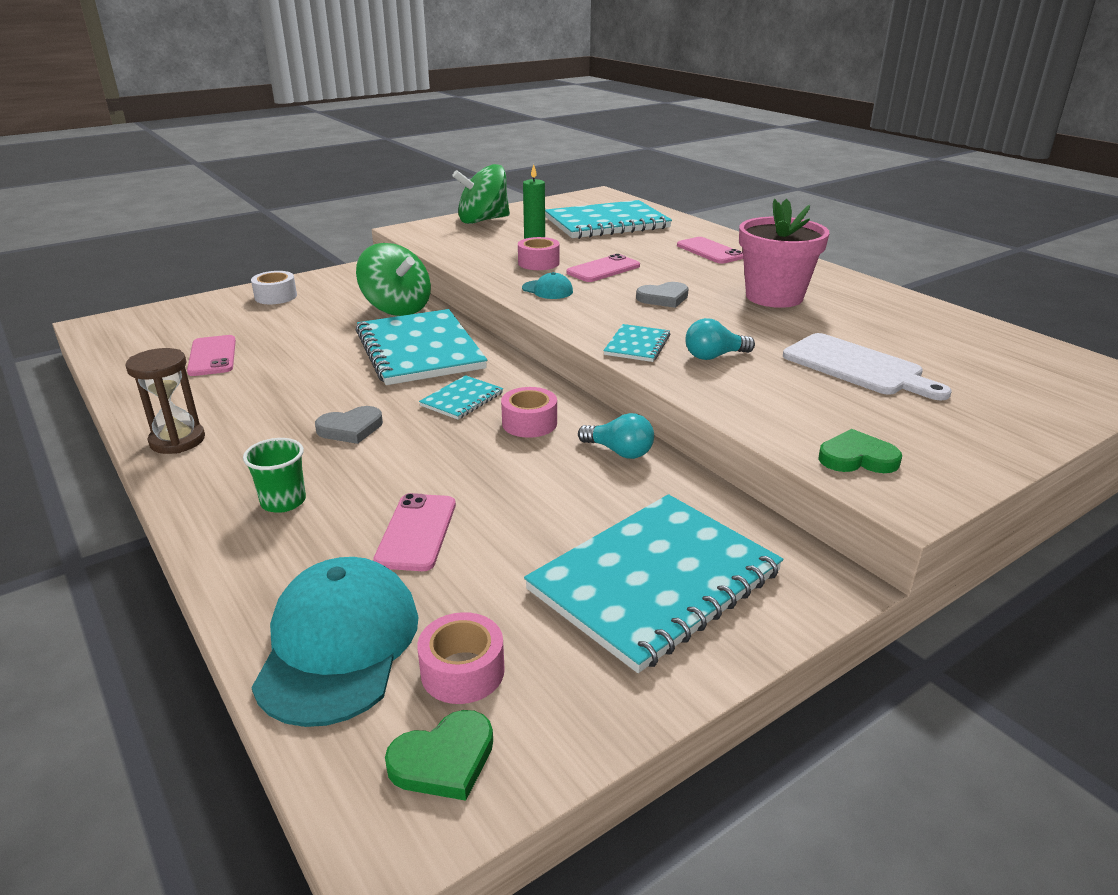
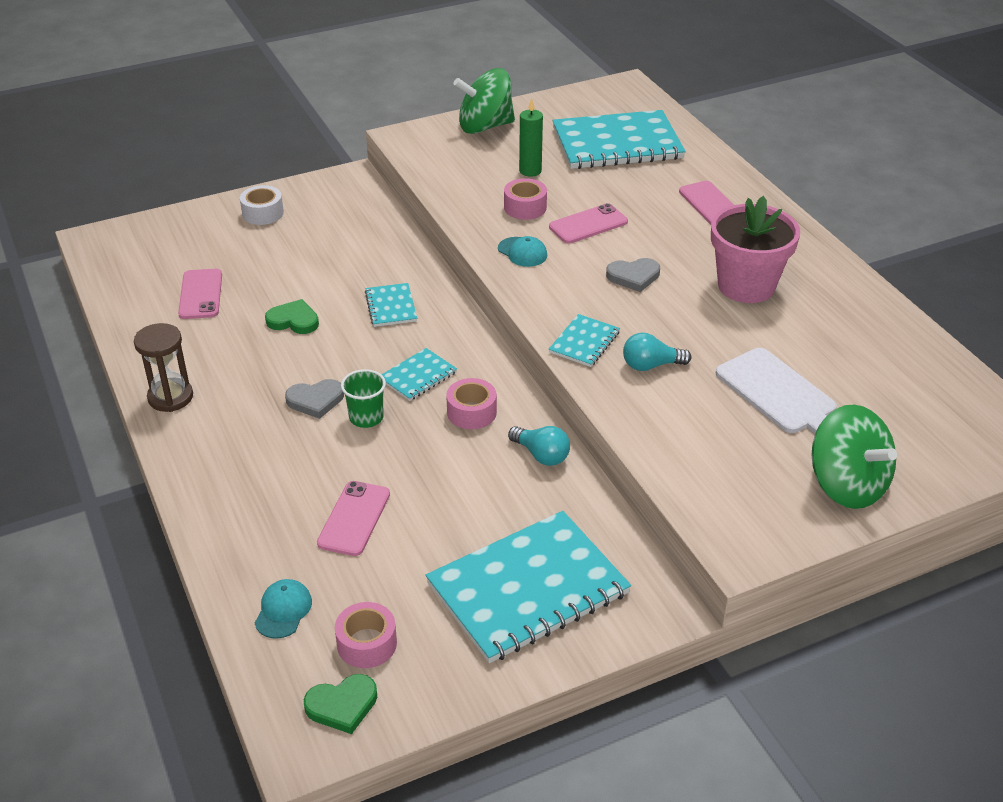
camera: 10 degrees right, 10 degrees up
(283, 502) = (253, 474): green cup -> green cup (366, 417)
(338, 645) = (283, 610): turquoise cap -> turquoise cap, size x0.48
(397, 308) = (378, 243): green spinning top -> green spinning top (846, 485)
(420, 350) = (391, 306): turquoise notebook -> turquoise notebook, size x0.46
(857, 458) = (722, 502): green heart -> green heart (293, 320)

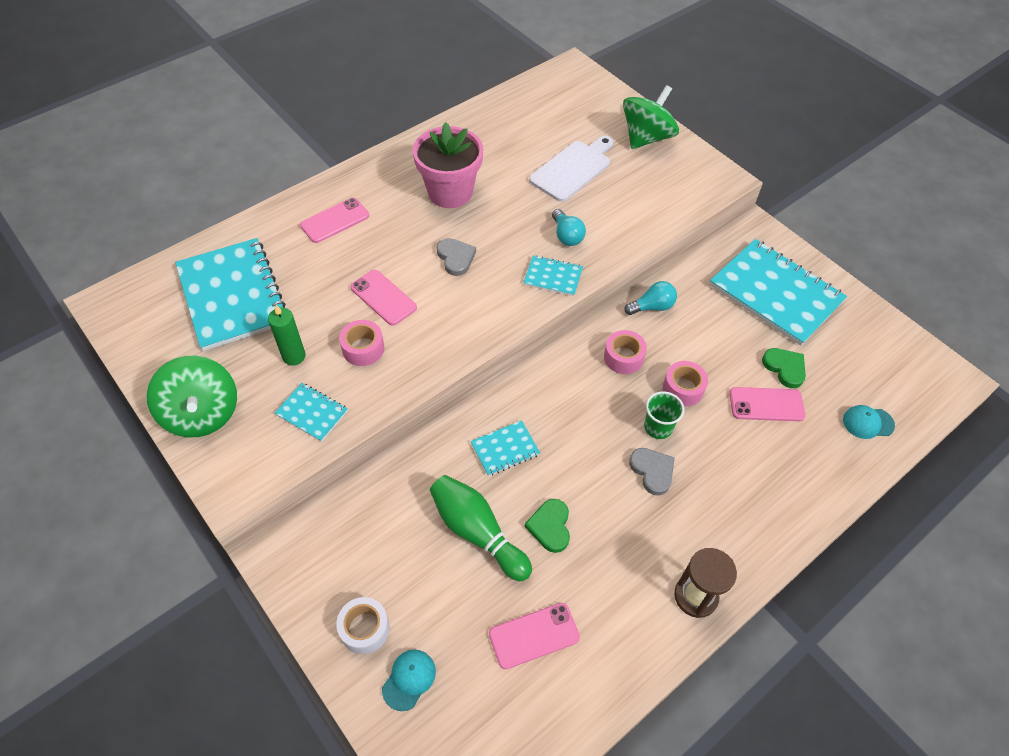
camera: 105 degrees left, 15 degrees up
(313, 278) = (477, 532): none -> green bowling pin
(342, 705) = (915, 367): green heart -> green heart (785, 368)
(367, 643) = (865, 367): pink tape -> pink tape (683, 388)
(418, 376) = (594, 403): turquoise notebook -> turquoise notebook (312, 413)
(522, 252) = (438, 337): turquoise cap -> turquoise cap (409, 679)
(541, 455) = (652, 307): turquoise light bulb -> turquoise light bulb turned 45 degrees clockwise

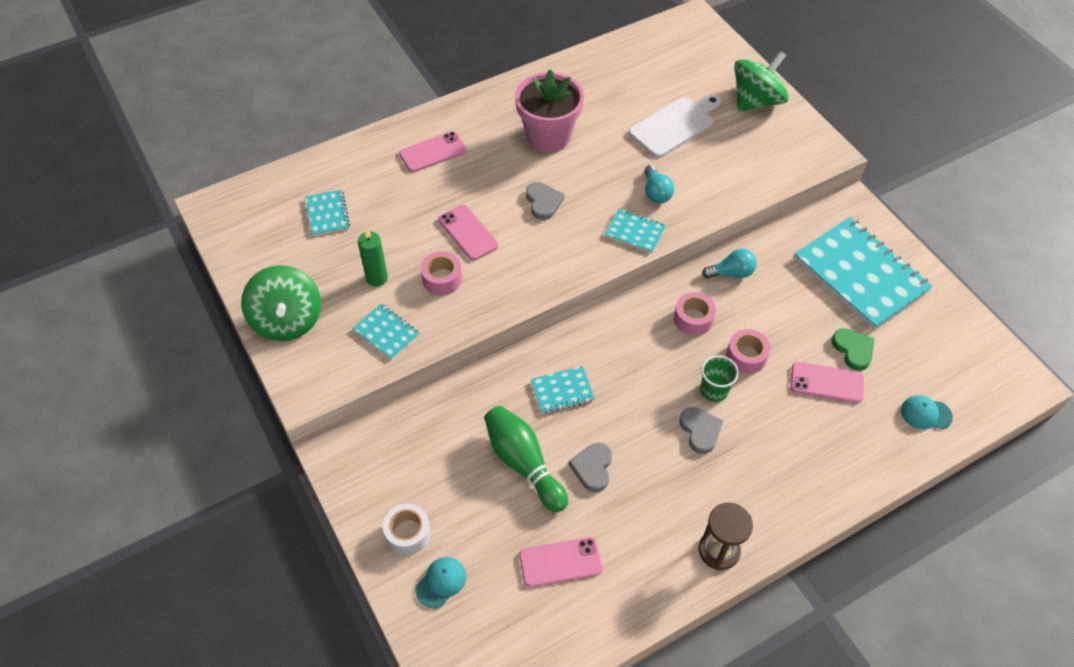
camera: 10 degrees right, 0 degrees up
(232, 296) = (327, 214): turquoise notebook -> turquoise notebook, size x0.46
(550, 526) = (592, 468): green heart -> grey heart

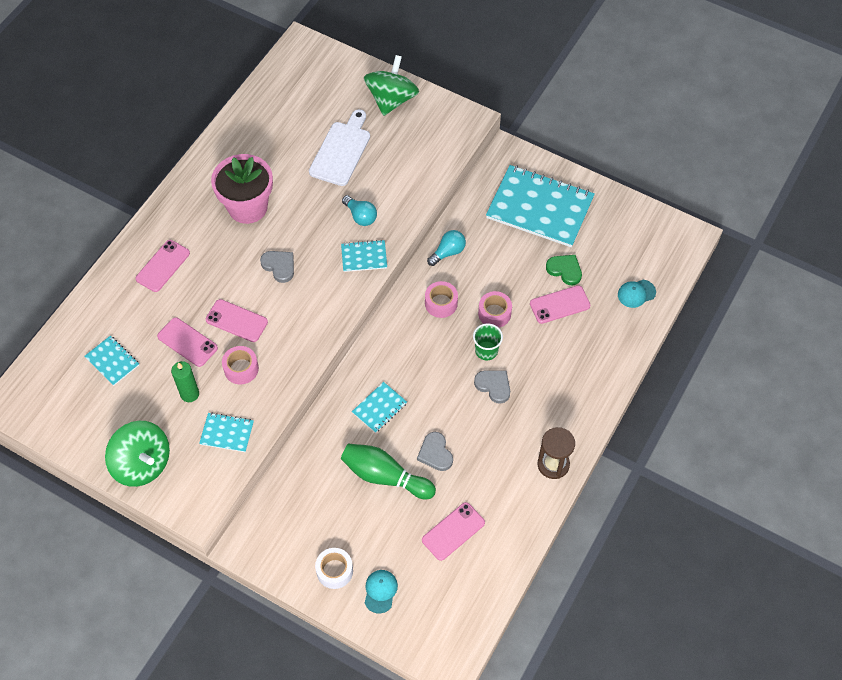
camera: 30 degrees left, 5 degrees up
(408, 230) = (187, 342): none -> pink phone

